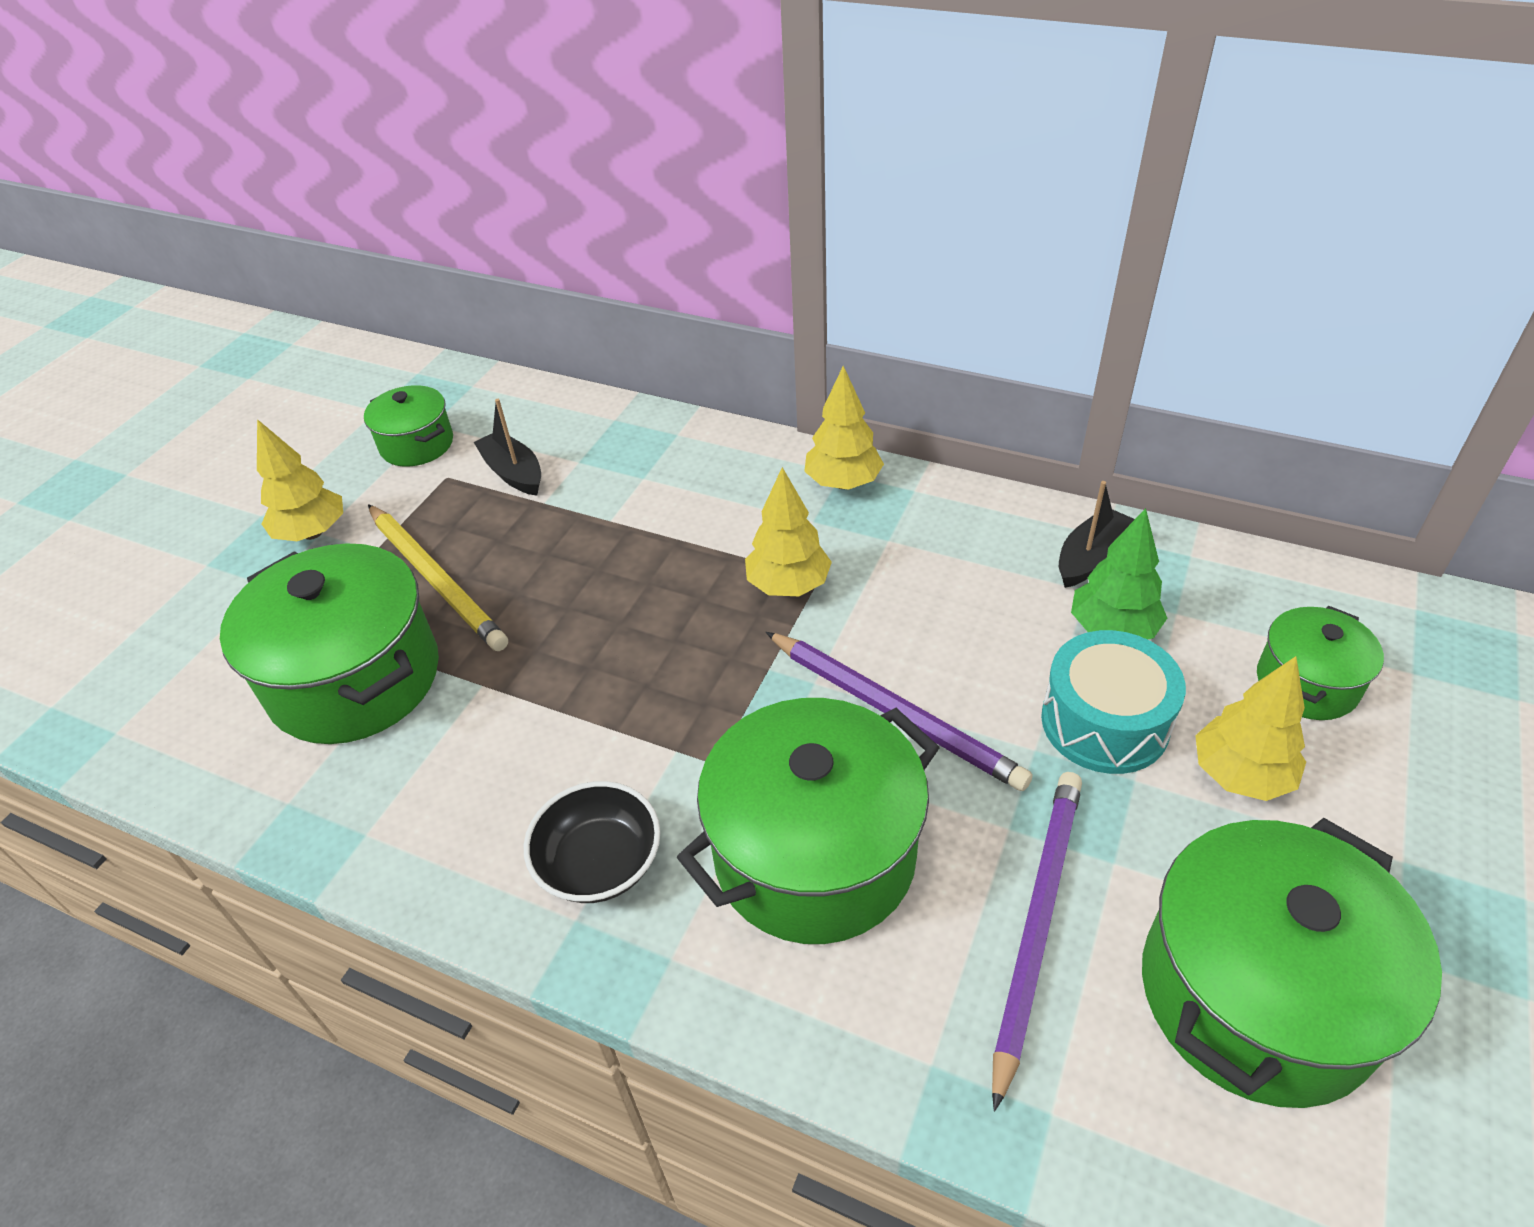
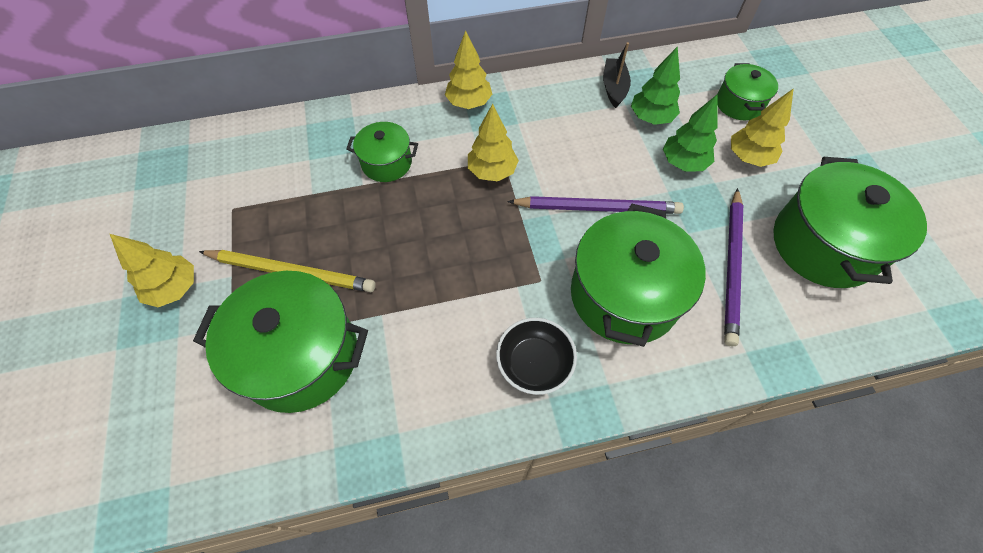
camera: 40 degrees left, 15 degrees up
(417, 444) = (189, 198): green pot -> green pot (386, 163)
(513, 473) = (275, 185): black boat -> none
(1036, 923) = (732, 267): purple pencil -> purple pencil turned 150 degrees counterclockwise
(1104, 722) = (683, 163): turquoise drum -> green tree

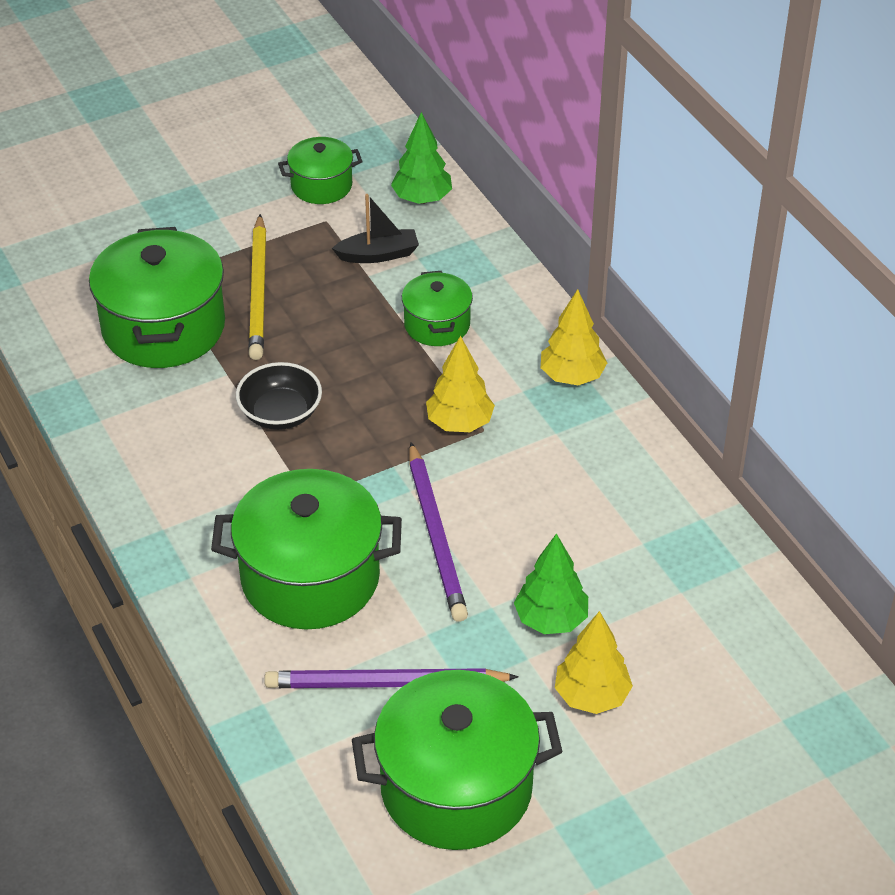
camera: 75 degrees right, 15 degrees down
(174, 288) = (215, 215): yellow tree -> none
(534, 363) = (200, 510): black bowl -> black bowl (280, 413)
(614, 88) = (672, 525): black boat -> black boat (378, 254)
(651, 118) = (626, 575): green tree -> green tree (422, 199)
(739, 104) = (704, 681): green pot -> green pot (321, 185)

